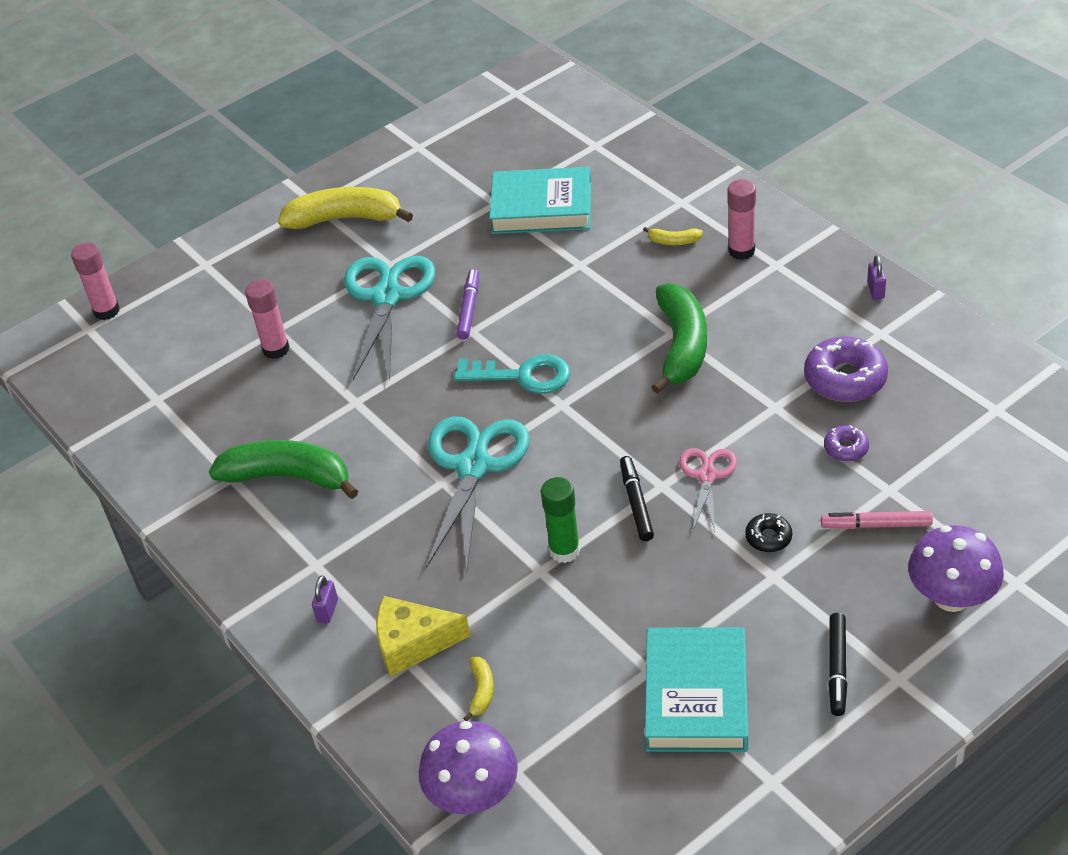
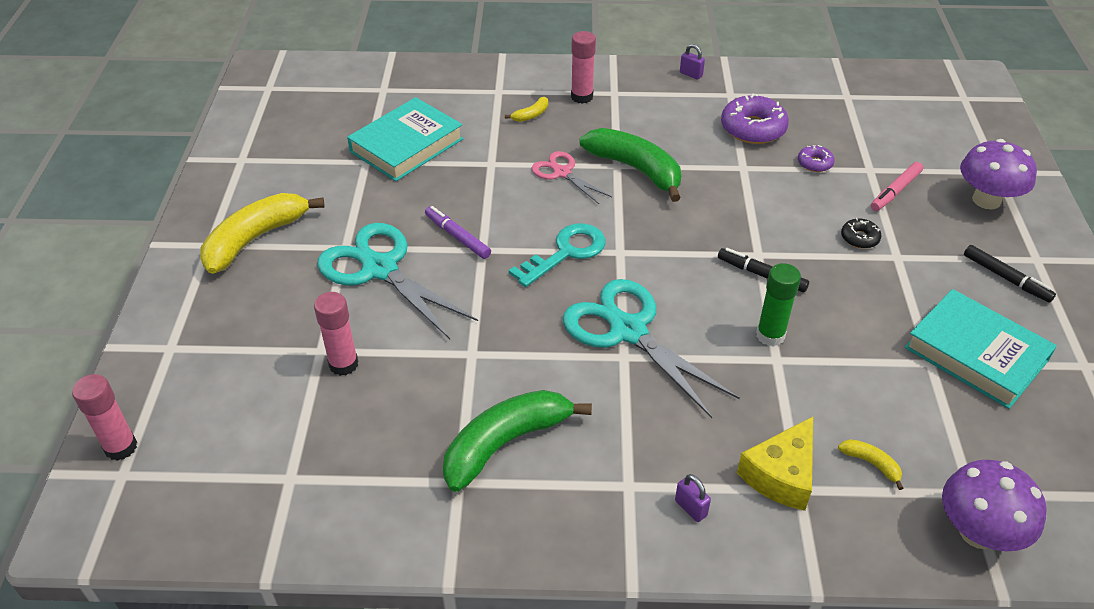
camera: 55 degrees left, 0 degrees up
(707, 476) = (773, 230): pink scissors -> pink scissors (562, 173)

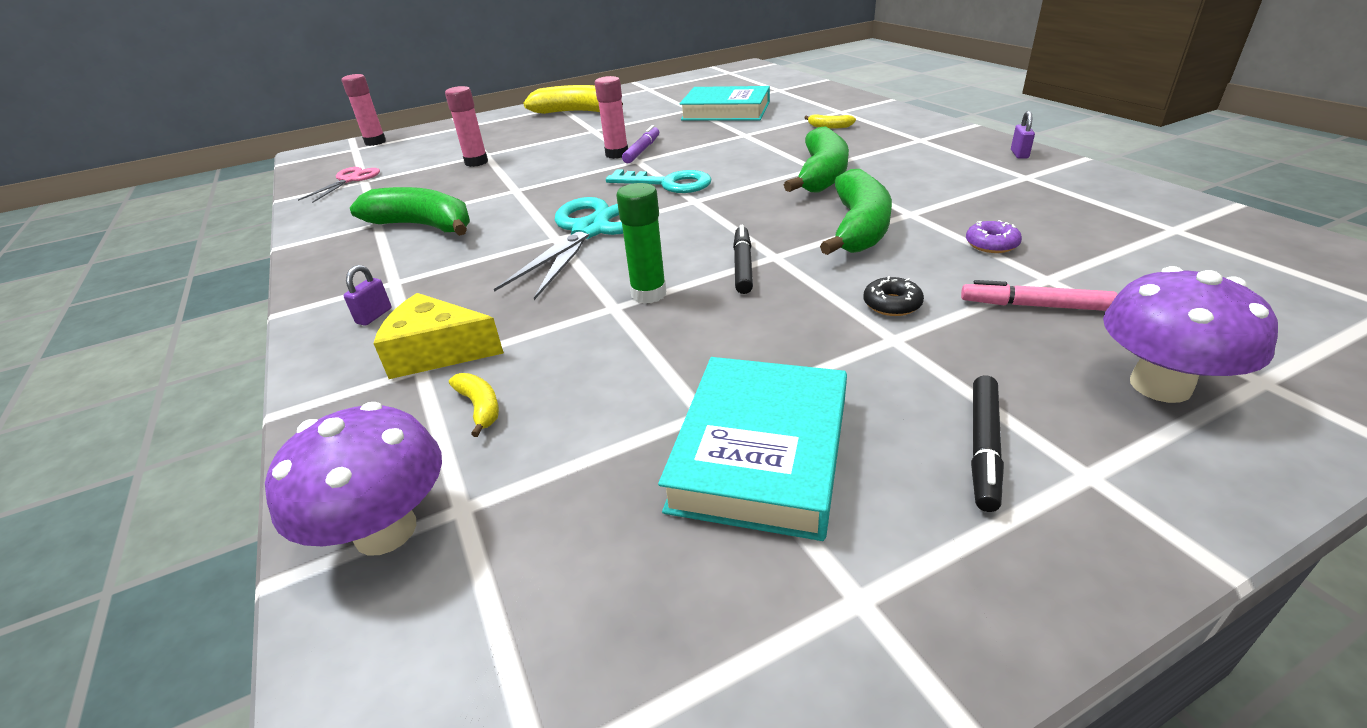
camera: 65 degrees right, 10 degrees down
(380, 269) = (581, 143): turquoise scissors -> none
(562, 173) = (770, 155): pink scissors -> pink scissors (350, 180)
(582, 97) = (889, 132): pink glue stick -> pink glue stick (617, 154)
(746, 199) = (858, 228): none -> green banana
(753, 128) = (989, 200): purple donut -> none
(871, 464) = (480, 407): yellow banana -> yellow banana turned 45 degrees counterclockwise

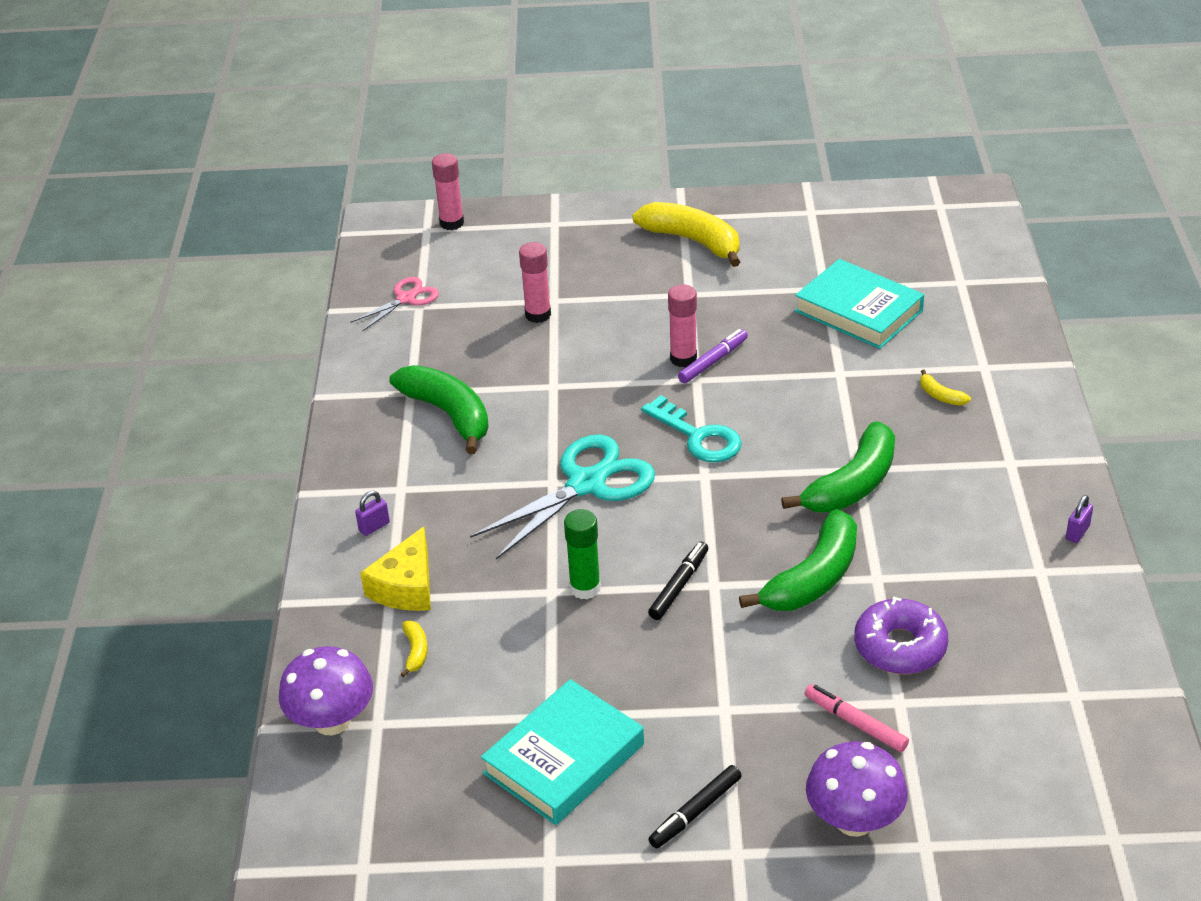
camera: 25 degrees right, 5 degrees up
(437, 352) = (406, 587): yellow cheese -> yellow cheese turned 105 degrees counterclockwise
(892, 304) = (754, 677): black donut -> none
(991, 244) = (900, 646): purple donut -> purple donut, size x1.92

